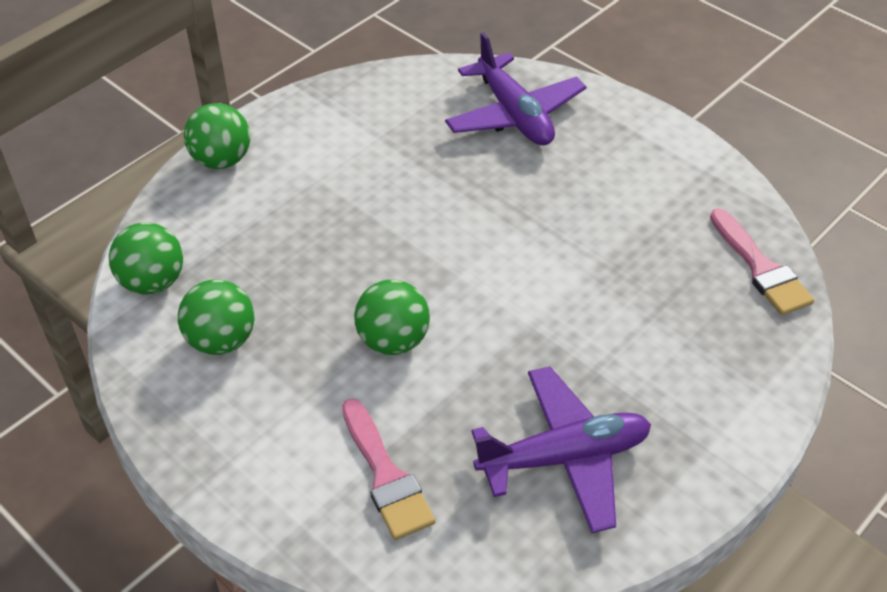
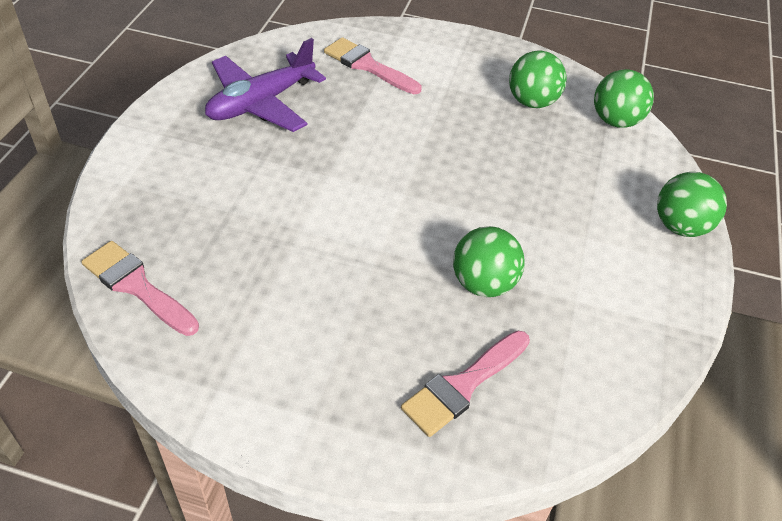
camera: 150 degrees right, 0 degrees up
(393, 340) = (419, 134): green ball -> green ball (483, 283)
(514, 114) = (463, 385): purple plane -> pink brush

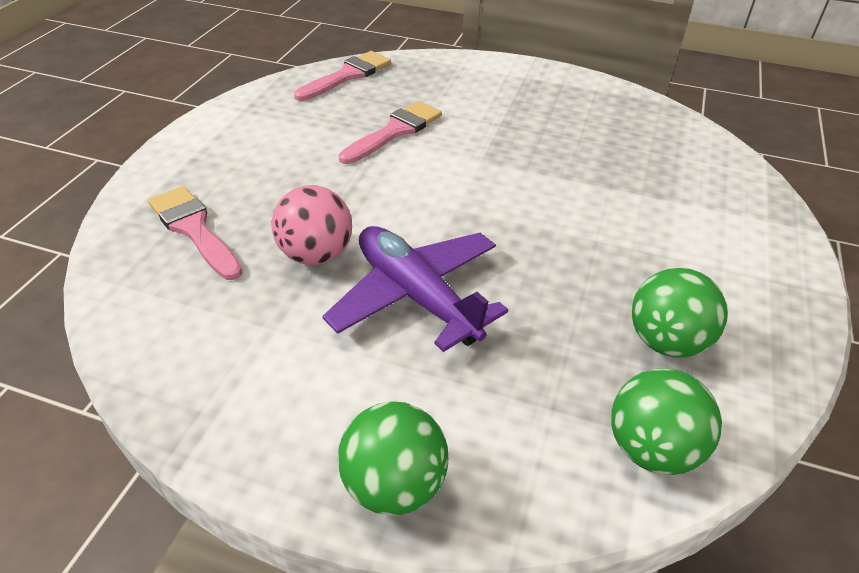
camera: 95 degrees right, 5 degrees down
(261, 103) = (585, 122): purple plane -> purple plane (416, 296)
(367, 66) = (684, 191): pink brush -> pink brush (395, 131)
(483, 283) = (316, 254): green ball -> pink ball

